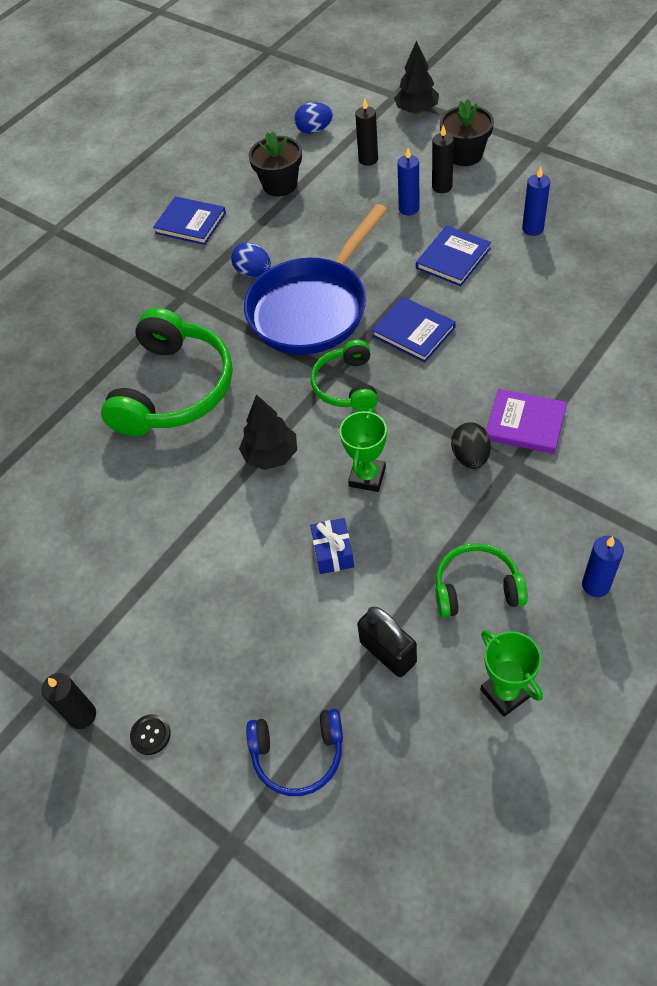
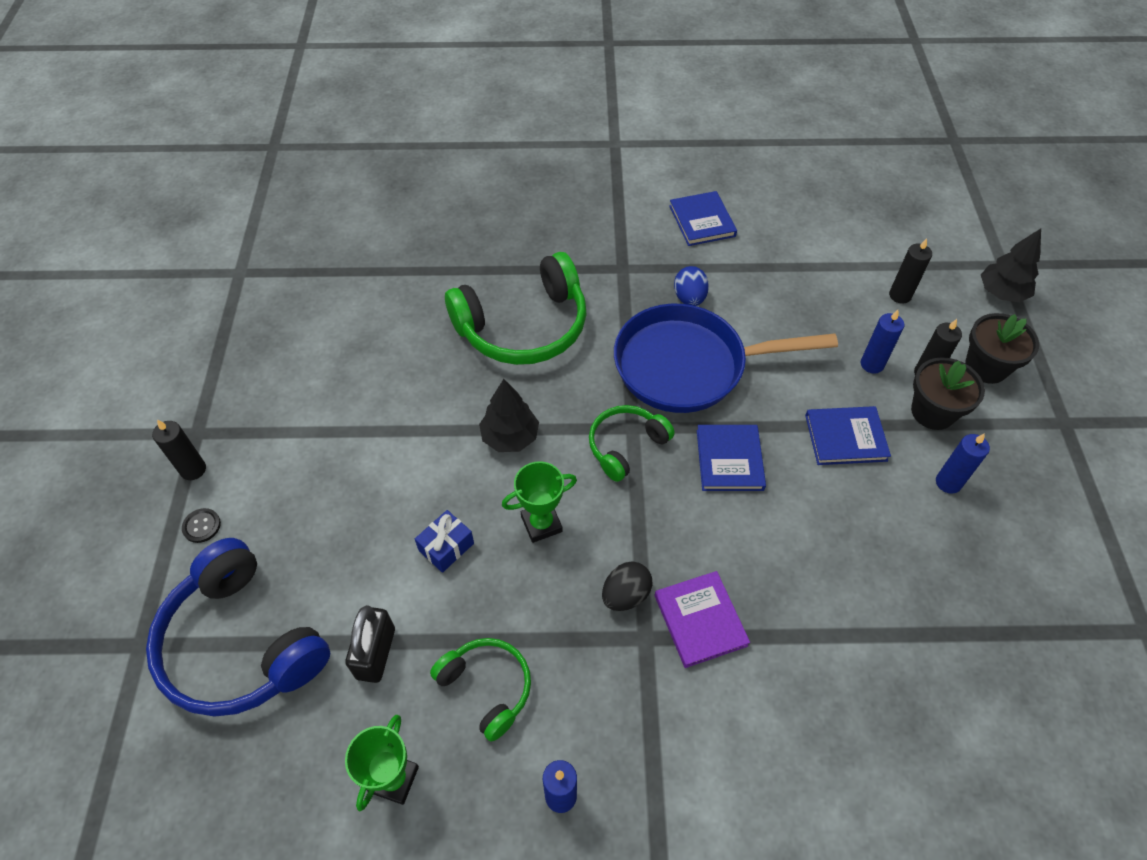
camera: 45 degrees right, 0 degrees up
(280, 185) = (804, 252): black flower pot -> black flower pot (932, 412)
(298, 755) = (241, 644): blue headphones -> blue headphones, size x1.82
(314, 130) = (893, 234): blue egg -> none

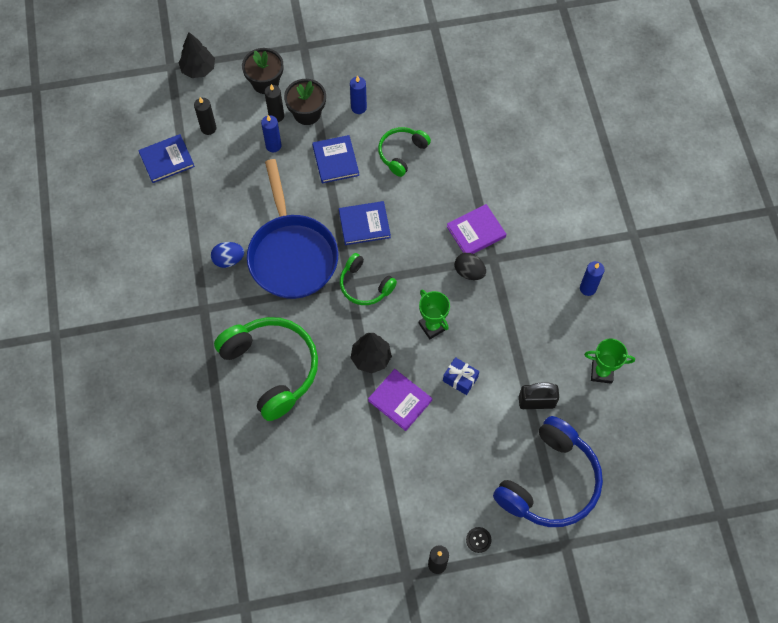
camera: 100 degrees left, 10 degrees up
(436, 462) = (400, 400): none -> purple book
(487, 687) = (541, 336): green headphones -> green headphones (401, 153)
(702, 221) = (146, 258): blue book -> blue book (167, 160)

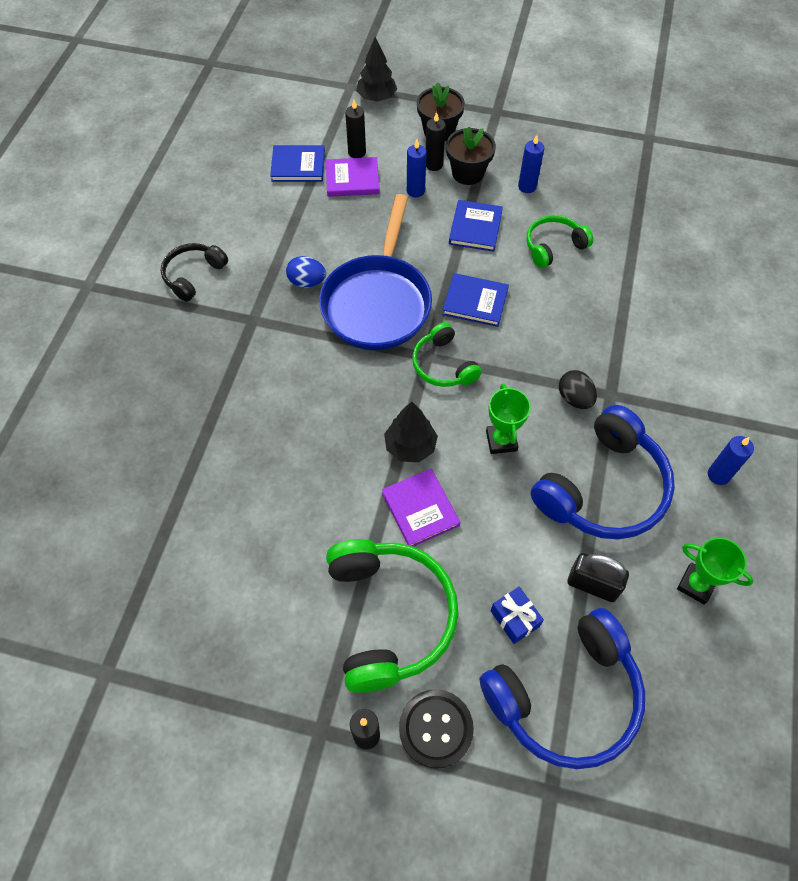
camera: 25 degrees right, 5 degrees down
(135, 291) = (193, 275): none -> black headphones
(272, 368) = (291, 411): green headphones -> green headphones (389, 616)
(460, 379) = (506, 515): blue gift -> blue gift (515, 618)
(476, 232) = (603, 358): purple book -> purple book (352, 179)
(478, 540) = (436, 728): black button -> black button, size x2.04
(516, 331) = (603, 488): none -> blue headphones

